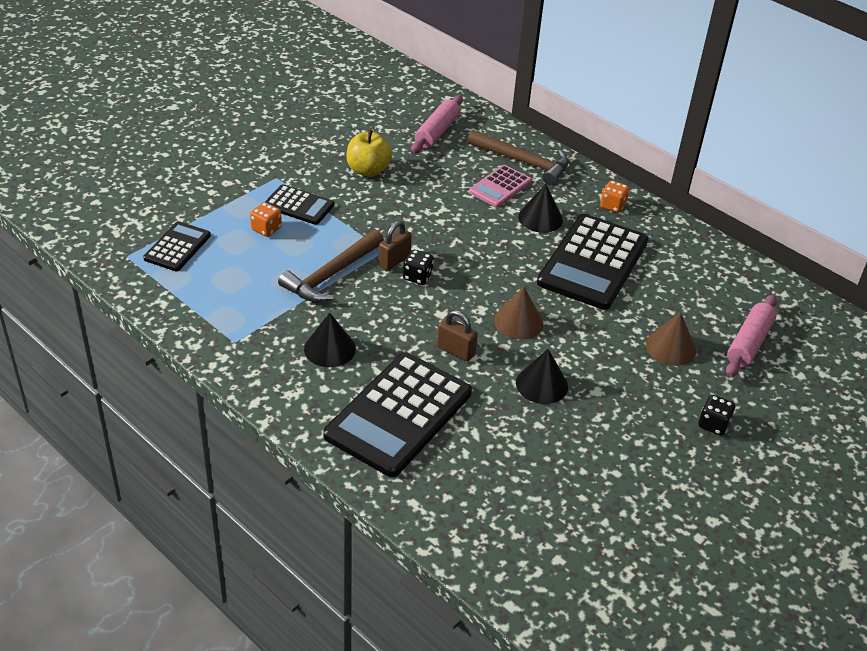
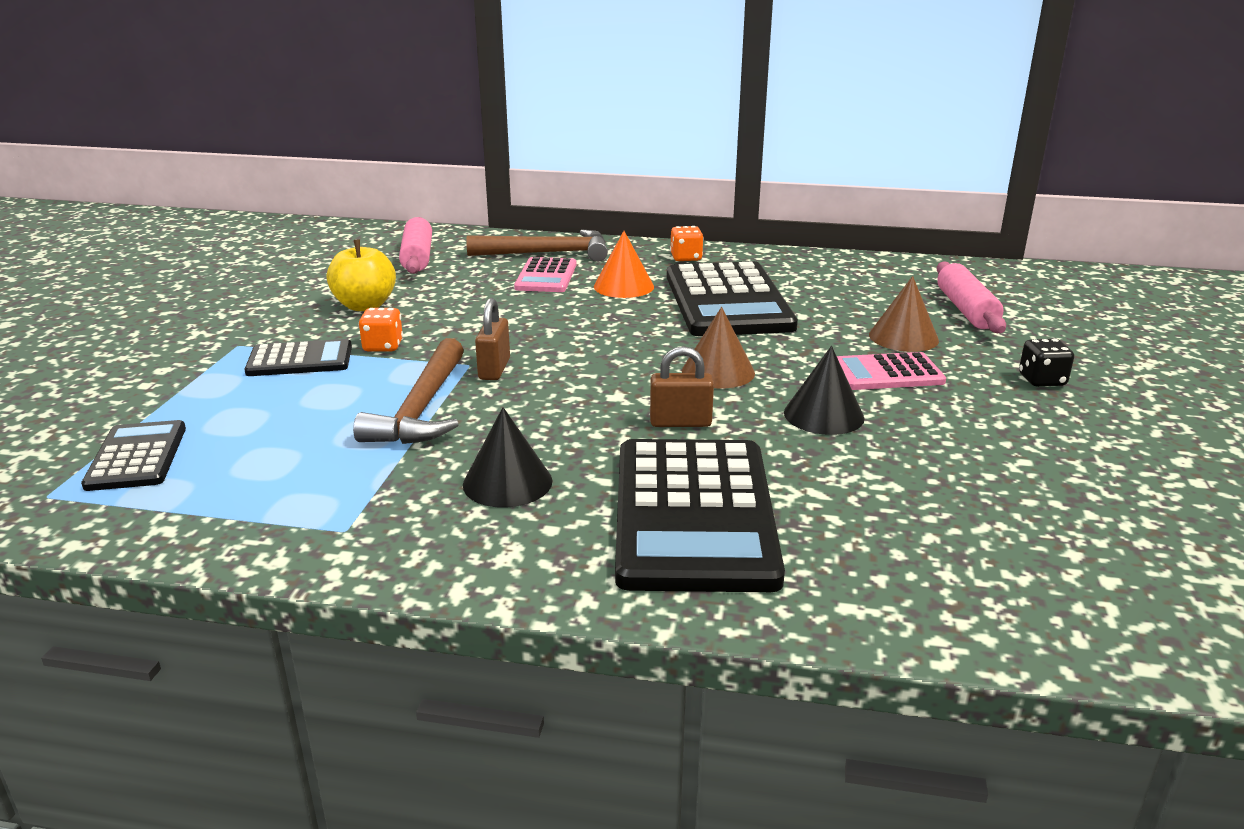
camera: 30 degrees left, 15 degrees down
(266, 229) = (273, 395): orange dice -> orange dice (383, 346)
(417, 277) = (543, 373): black dice -> none
(540, 218) = (623, 286): black cone -> orange cone
(620, 371) = (887, 373): none -> pink calculator

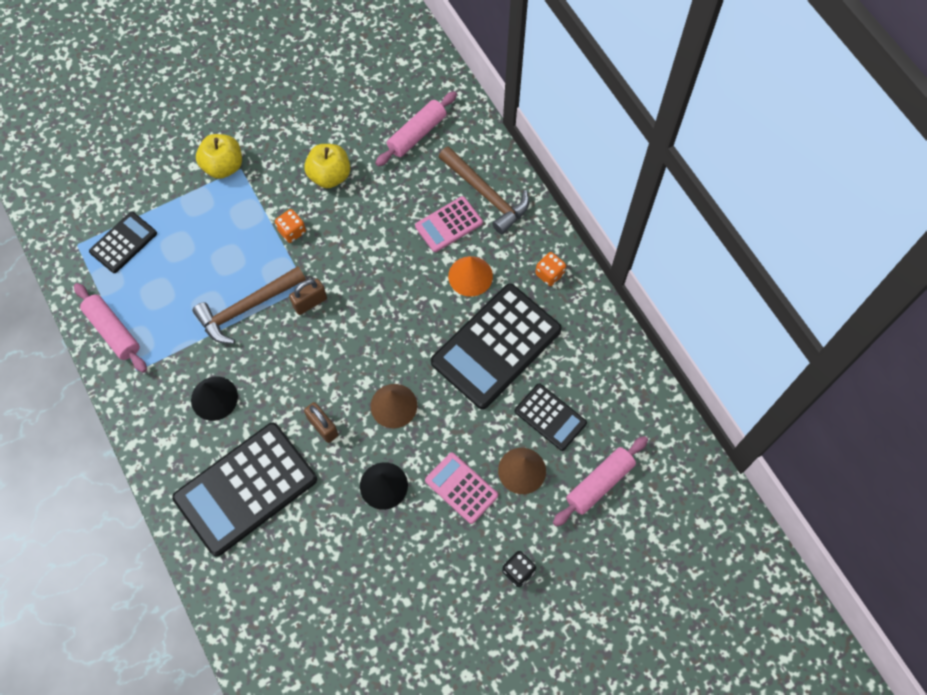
camera: 50 degrees right, 40 degrees up
(210, 352) = (223, 166): none -> yellow apple
(243, 523) = (113, 331): none -> pink rolling pin
(300, 360) = (248, 211): black calculator -> black calculator (550, 417)

